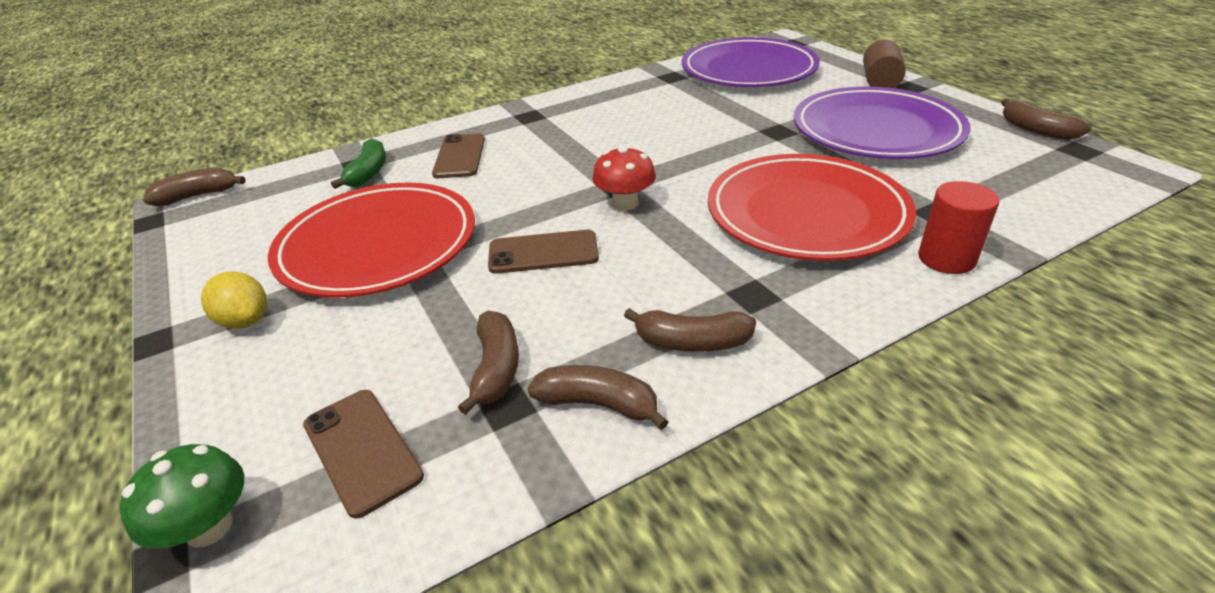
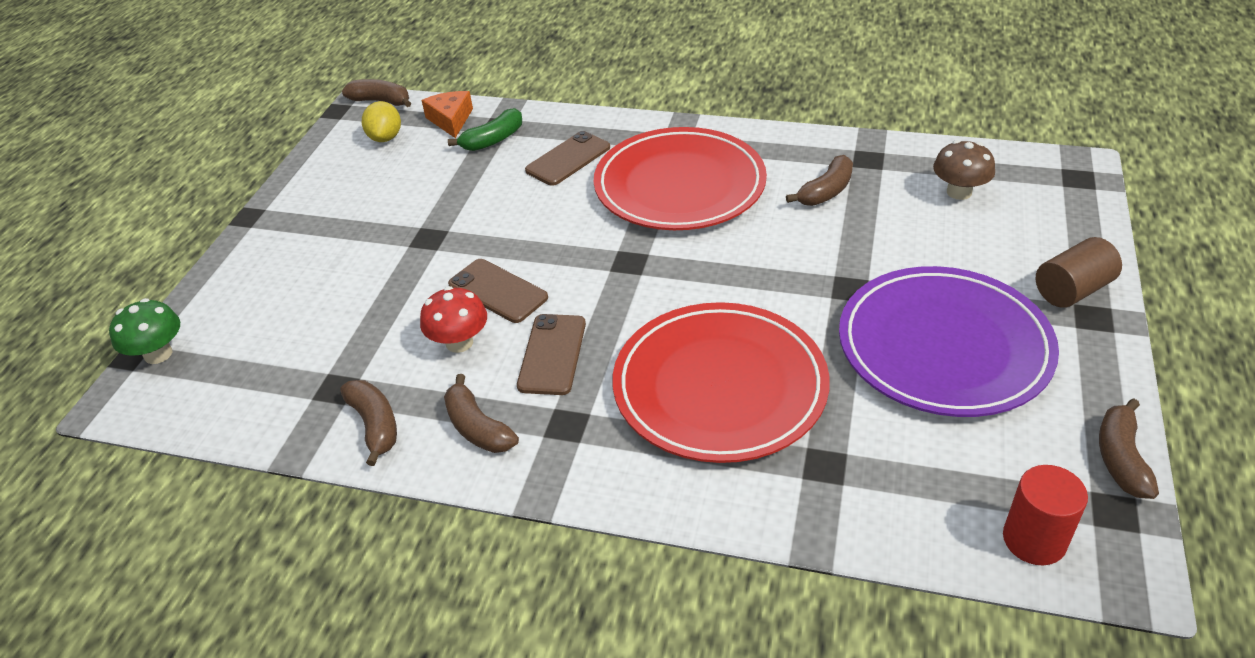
camera: 45 degrees right, 5 degrees up
(245, 321) = (296, 231): yellow lemon -> yellow lemon (385, 138)
(302, 178) = (451, 120): none -> orange cheese
(362, 450) = (249, 361): brown phone -> brown phone (552, 354)
(378, 245) = (419, 216): red plate -> red plate (679, 186)
(496, 368) = (361, 360): brown banana -> brown banana (826, 191)
(625, 203) = (609, 283): red mushroom -> red mushroom (459, 342)
(748, 70) = (959, 192): purple plate -> brown mushroom
(946, 258) = (749, 506): red cylinder -> red cylinder (1034, 540)

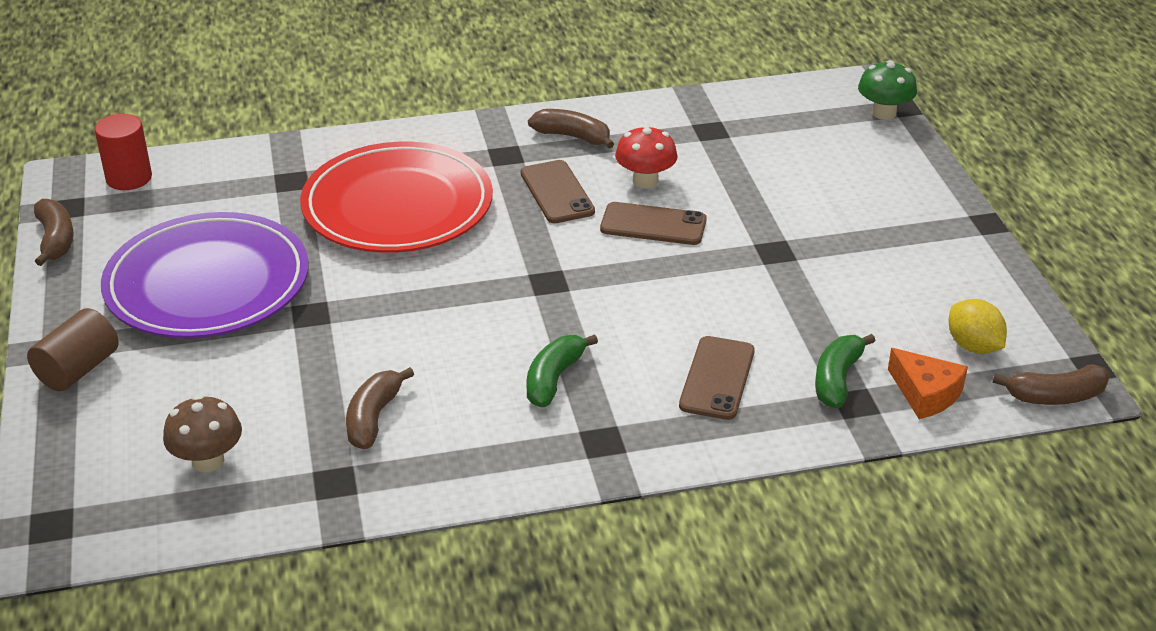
camera: 150 degrees right, 5 degrees down
(375, 425) = (652, 119): brown banana -> none
(679, 186) = (554, 379): red plate -> green banana

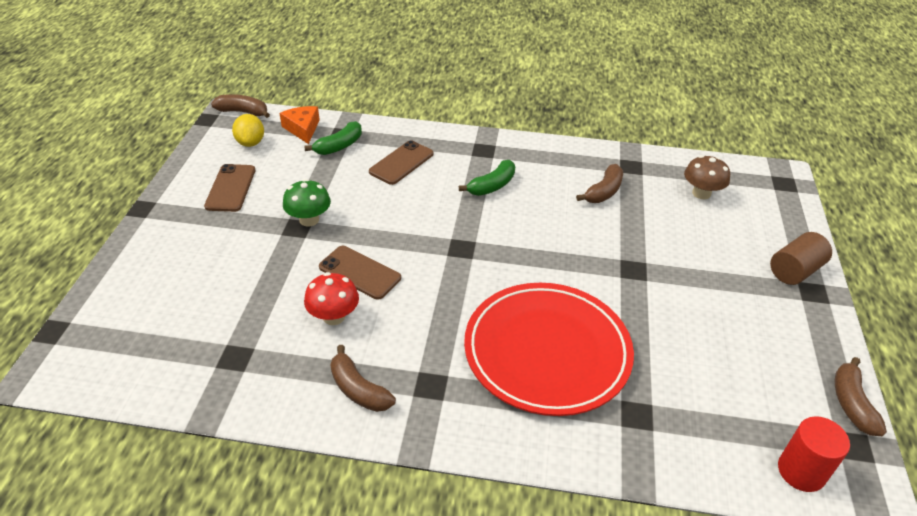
camera: 160 degrees left, 5 degrees up
(207, 284) = (710, 316): purple plate -> none
(557, 192) = (411, 326): brown phone -> brown phone (230, 188)
(884, 113) = (76, 329): green mushroom -> green mushroom (309, 220)

